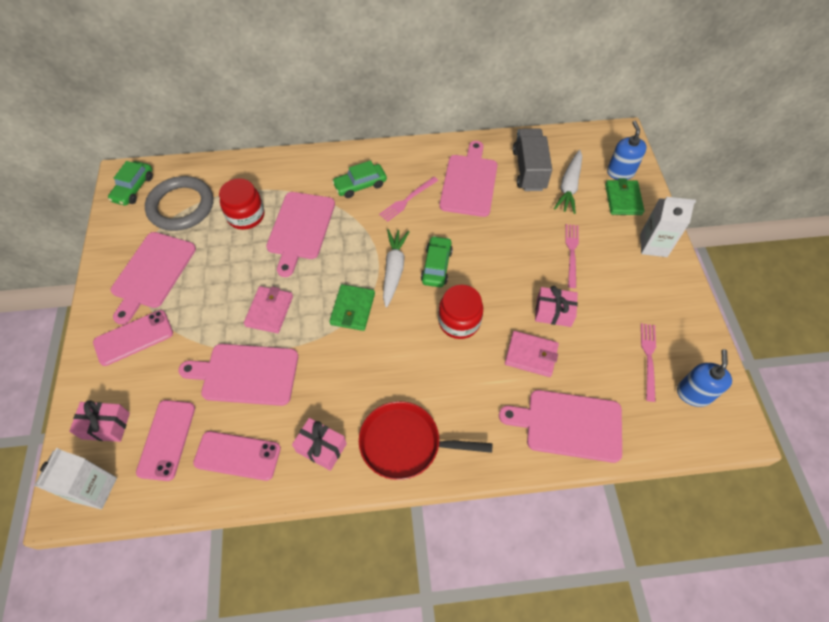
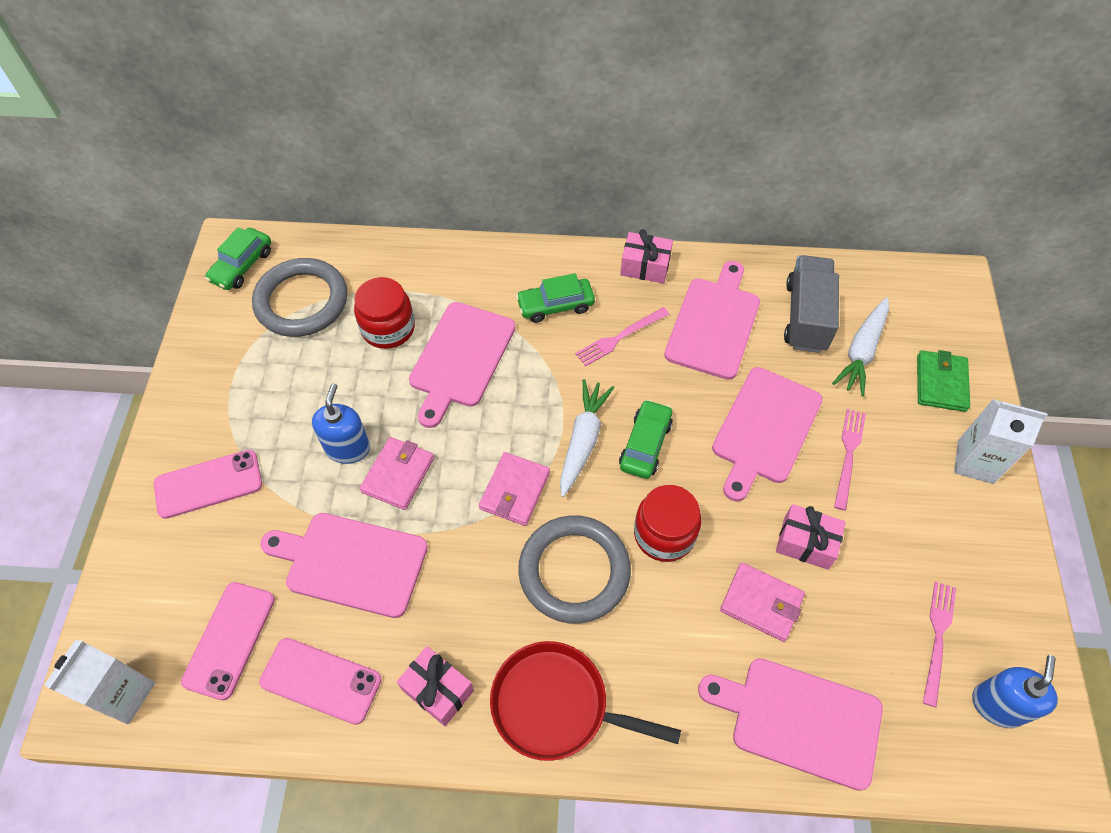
camera: 10 degrees right, 0 degrees up
(106, 425) = (152, 605): pink gift -> pink gift (645, 266)
(152, 273) = (248, 393): pink cutting board -> pink cutting board (764, 429)
(352, 309) = (514, 490): green wallet -> pink wallet
(402, 355) = (574, 571): none -> grey ring
(620, 172) = (944, 339): blue soap dispenser -> blue soap dispenser (347, 448)

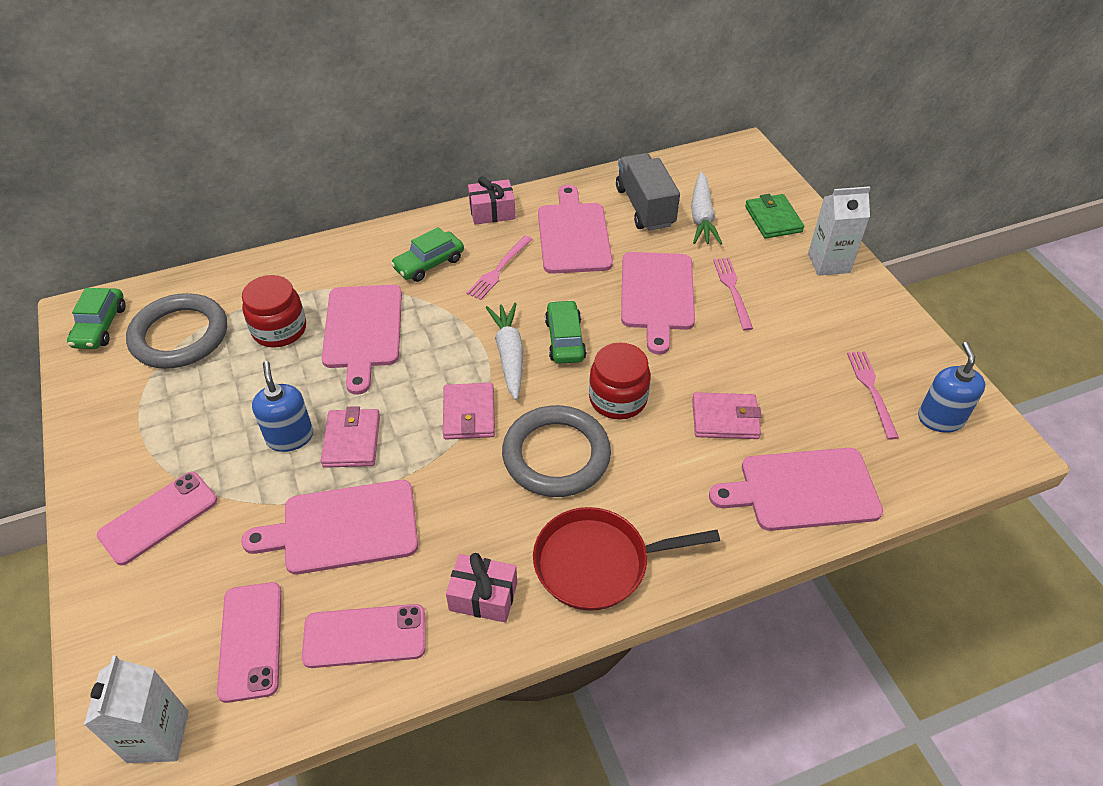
camera: 25 degrees left, 10 degrees down
(806, 543) = (735, 363): pink gift -> none

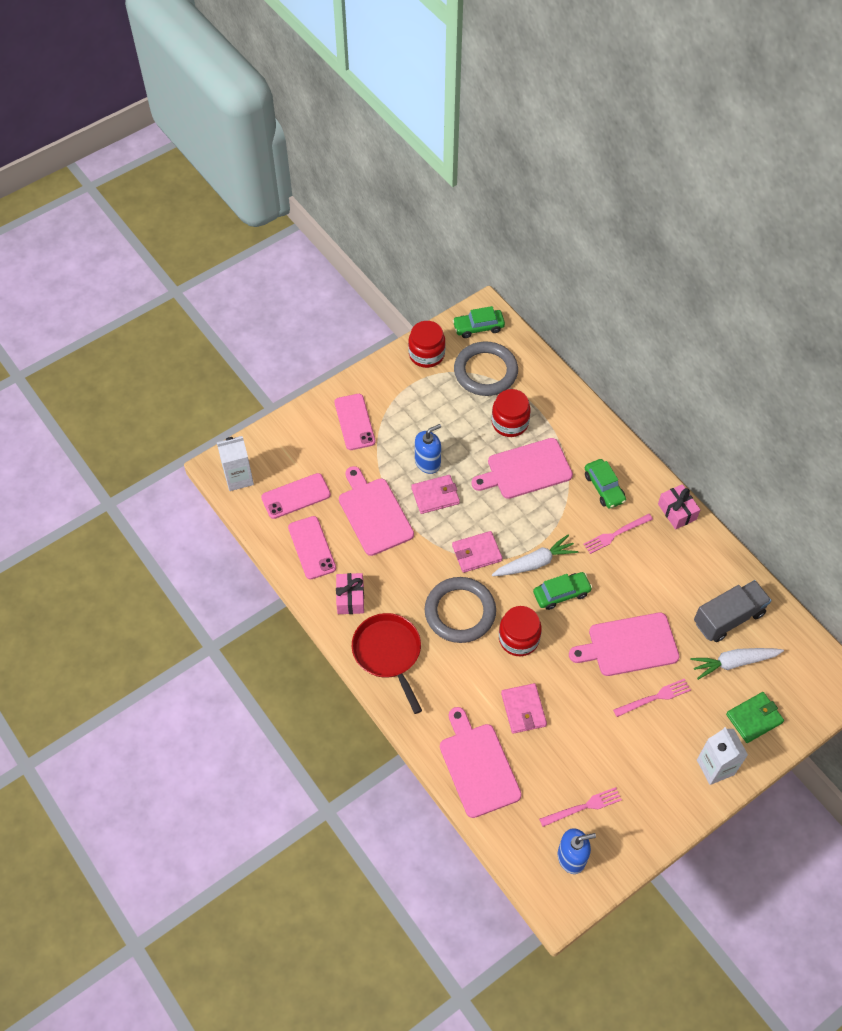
camera: 75 degrees right, 10 degrees up
(101, 395) = (426, 354): none -> red jar
(158, 518) = (354, 422): pink phone -> pink phone turned 45 degrees clockwise
(429, 264) = (604, 488): green car -> green car turned 150 degrees counterclockwise
(499, 269) = (616, 534): pink fork -> pink fork turned 45 degrees counterclockwise
(573, 235) = (673, 574): pink cutting board -> none

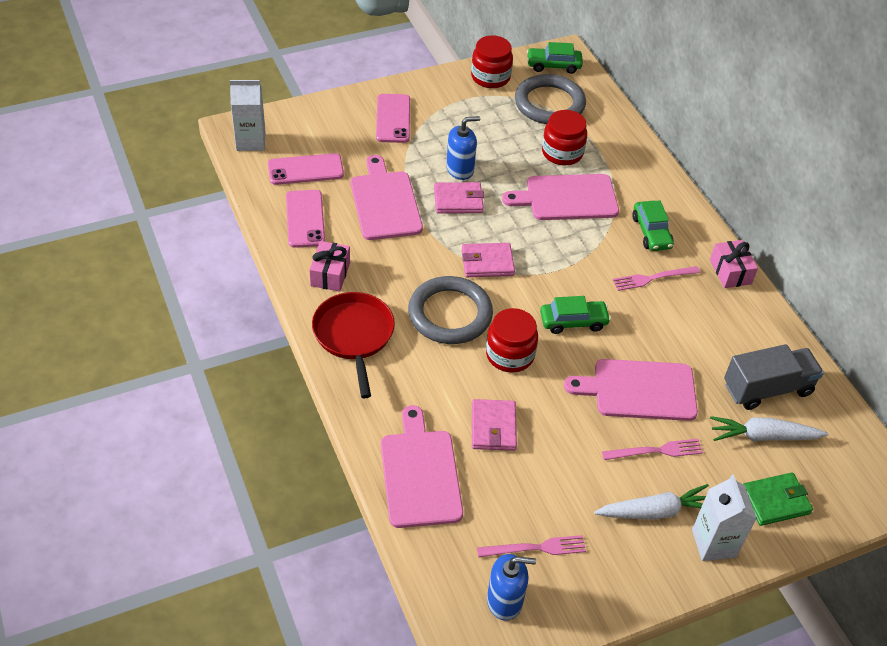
camera: 10 degrees right, 10 degrees down
(535, 563) = (551, 285): white carrot -> white carrot (655, 511)

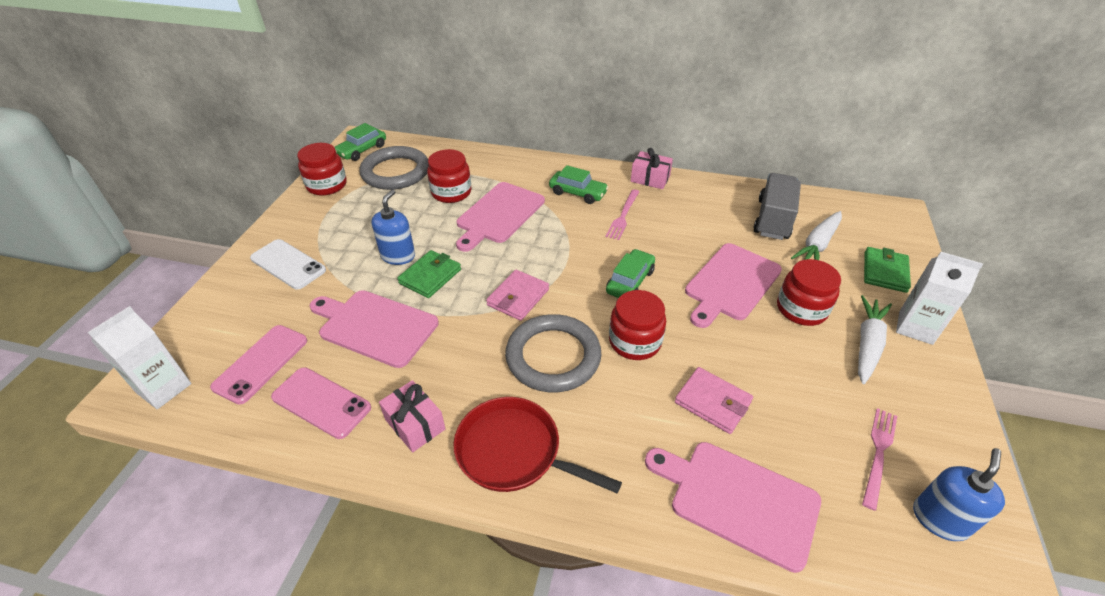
camera: 50 degrees left, 5 degrees down
(393, 119) = (288, 264): pink phone -> white phone
(458, 200) = (430, 276): pink wallet -> green wallet
(655, 451) = (801, 309): pink fork -> red jar

